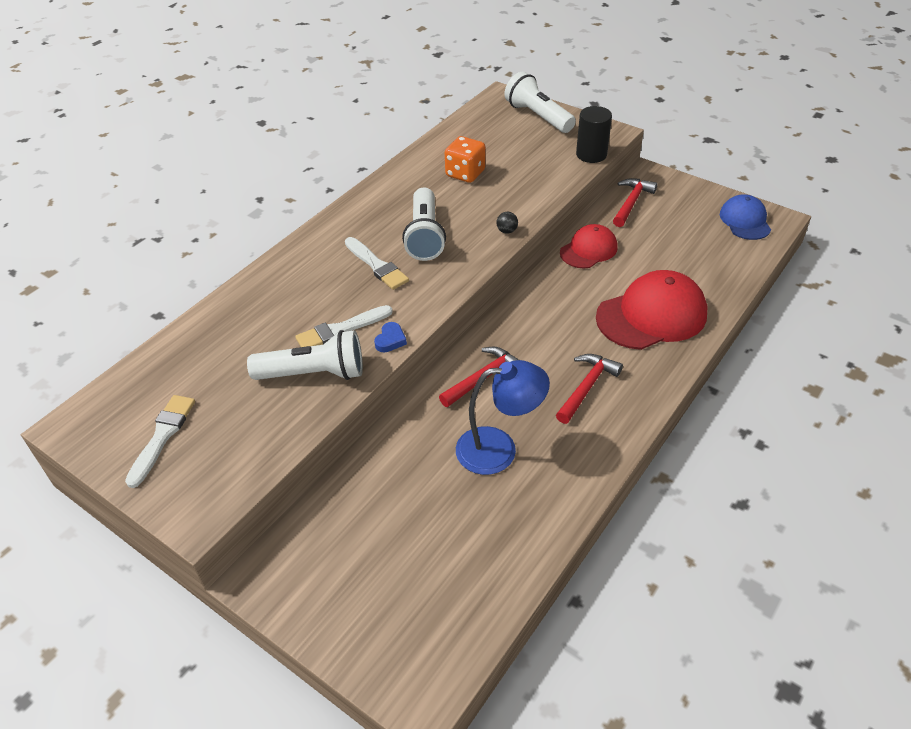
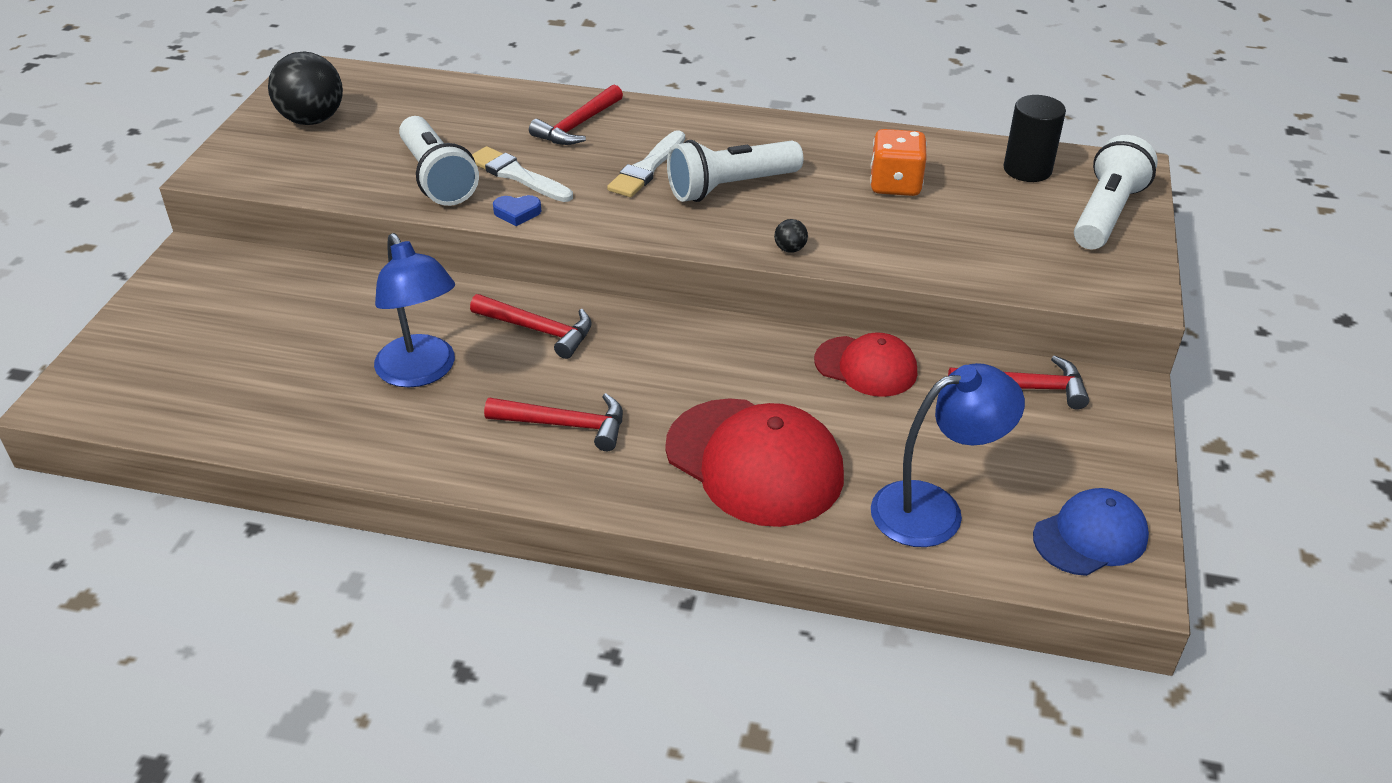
camera: 65 degrees right, 5 degrees down
(162, 436) = (312, 120): white brush -> black ball
(296, 285) = (577, 125): none -> red hammer
(591, 154) = (1050, 286): black cylinder -> black cylinder (1027, 169)
(710, 262) = (934, 509): none -> blue lamp

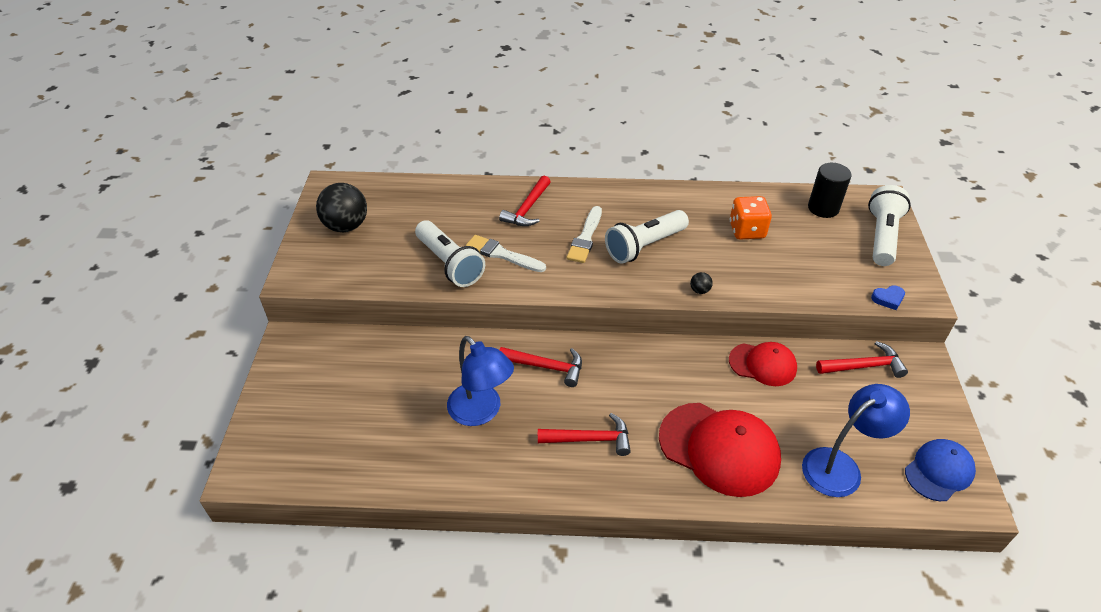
camera: 10 degrees left, 5 degrees up
(517, 213) = (513, 285): blue heart -> blue heart (888, 299)

